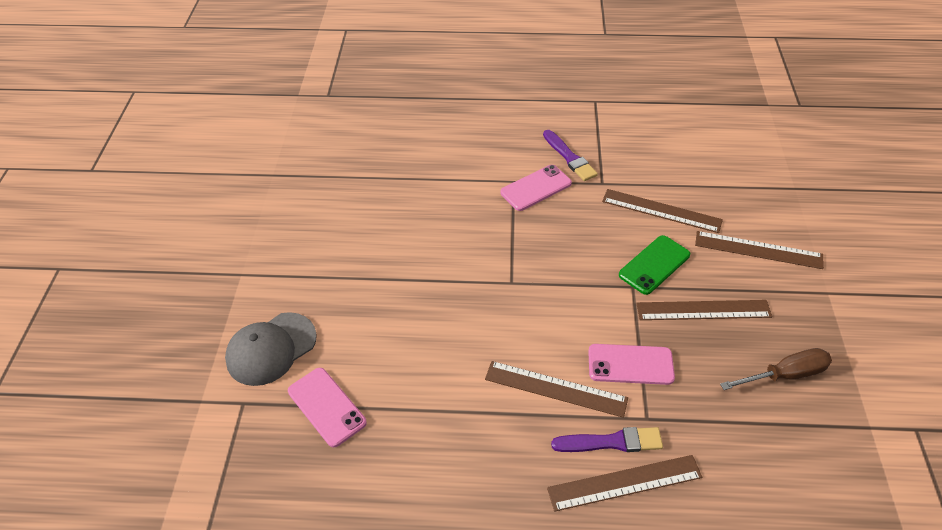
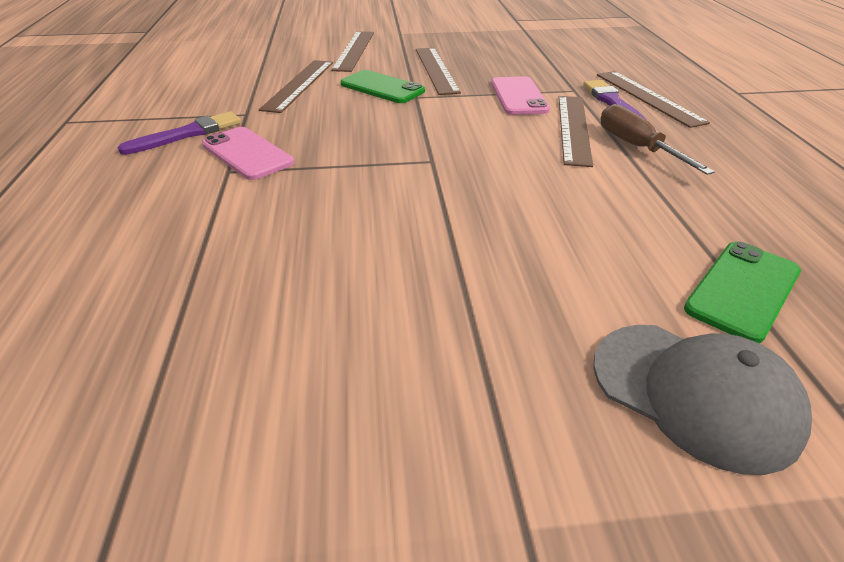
camera: 100 degrees left, 10 degrees down
(326, 407) = (743, 290): pink phone -> green phone
(785, 374) = (492, 47): brown screwdriver -> brown screwdriver (636, 147)

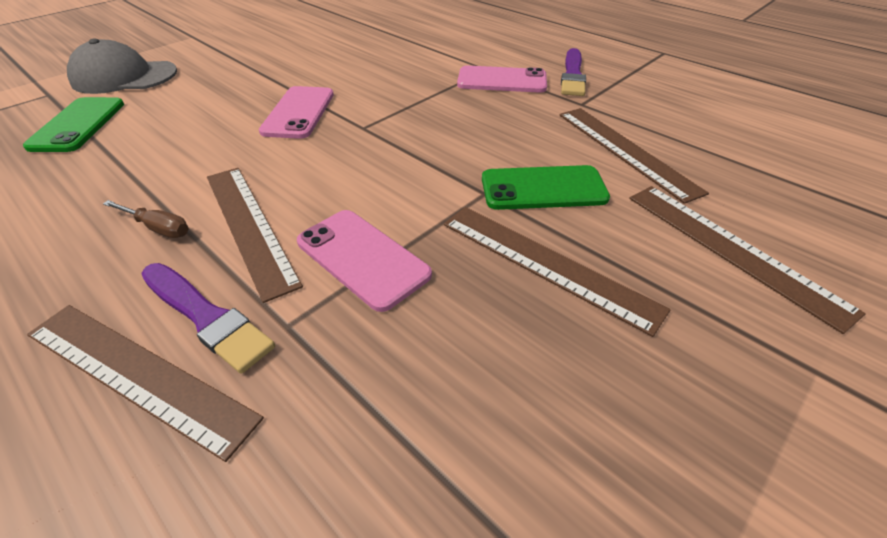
camera: 140 degrees right, 5 degrees up
(472, 198) = (298, 112): none -> pink phone
(636, 147) = (158, 228): brown screwdriver -> brown screwdriver, size x0.59

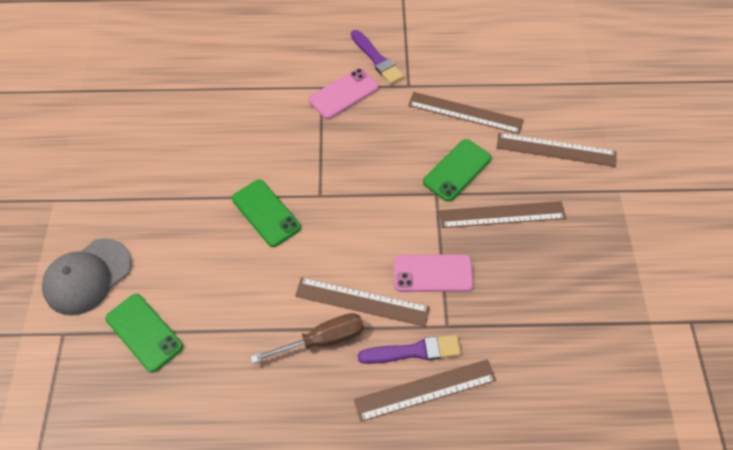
camera: 45 degrees left, 15 degrees up
(158, 228) = (322, 339): brown screwdriver -> brown screwdriver, size x1.71
(298, 112) = (266, 213): pink phone -> green phone

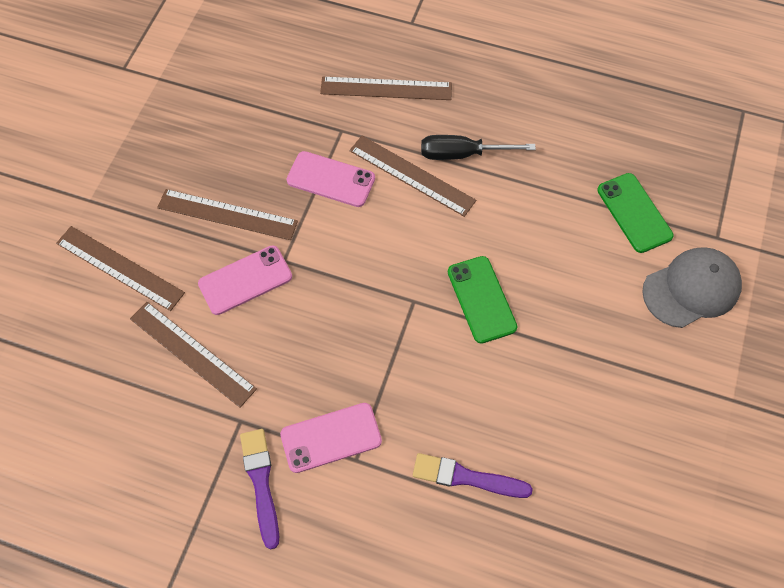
camera: 160 degrees left, 5 degrees up
(322, 339) = (462, 154): brown screwdriver -> black screwdriver
(413, 351) = (382, 120): purple brush -> purple brush (466, 477)
(457, 170) = (245, 280): green phone -> pink phone

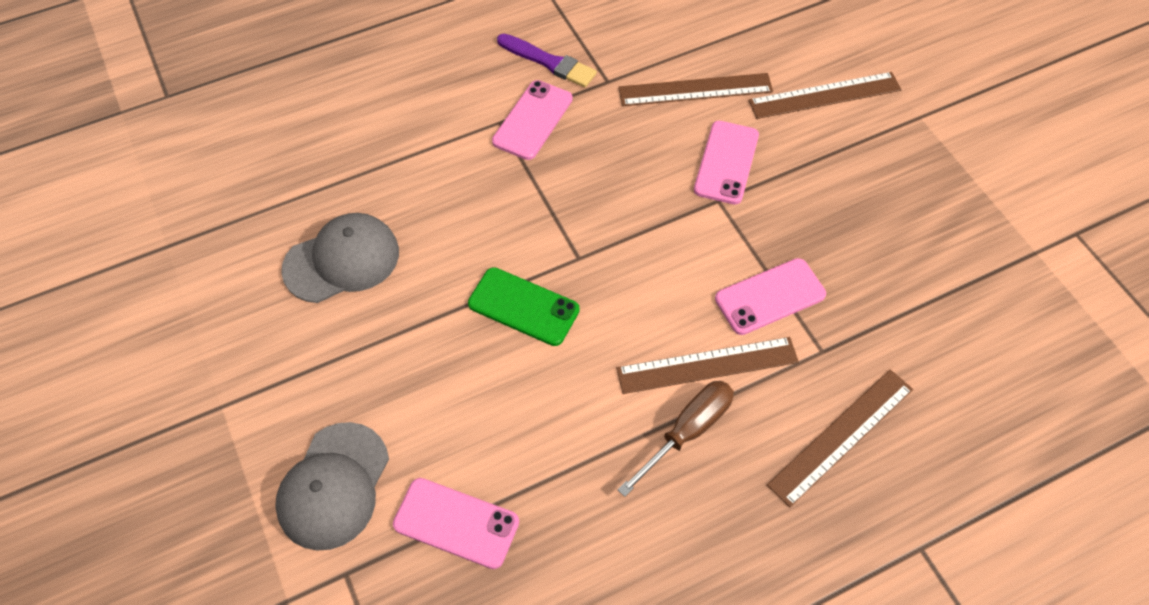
camera: 135 degrees right, 5 degrees down
(227, 214) = (808, 195): brown ruler -> none
(462, 154) = (687, 431): black screwdriver -> brown screwdriver
(466, 477) = (406, 173): purple brush -> none
(574, 441) = (342, 260): none -> grey cap
(634, 213) = (456, 523): green phone -> pink phone

